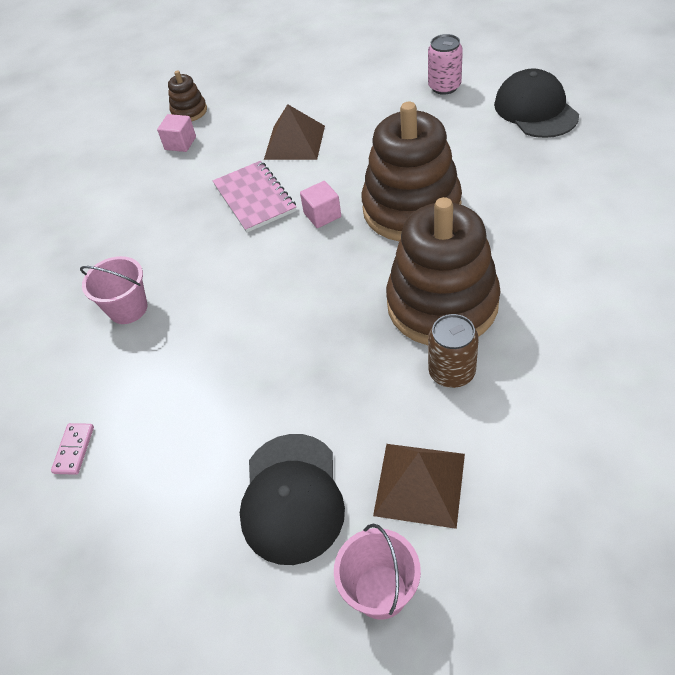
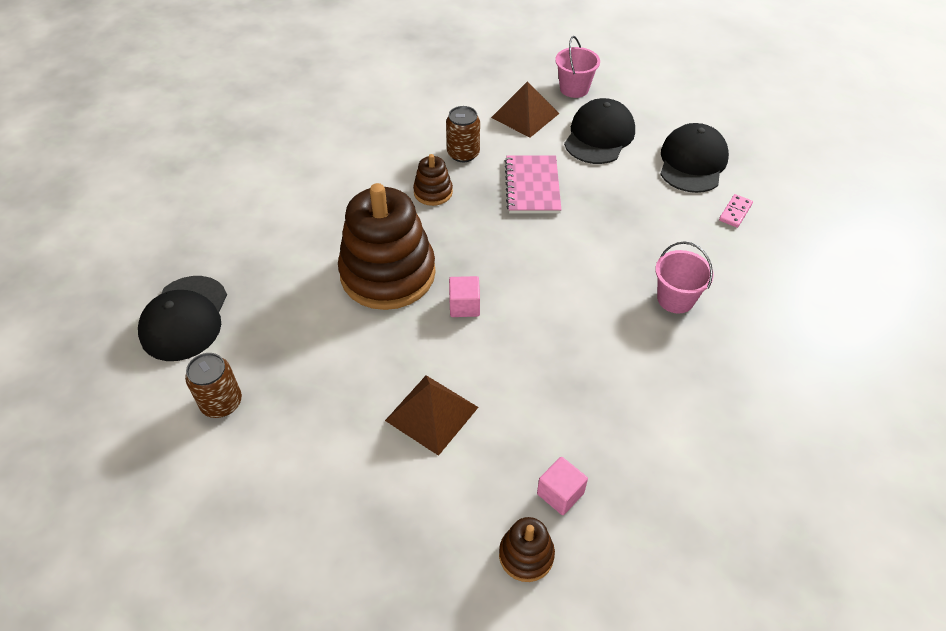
camera: 160 degrees left, 0 degrees up
(143, 513) = (692, 162): none -> black cap
(254, 198) = (514, 359): pink notebook -> pink notebook (532, 186)
(442, 304) = (433, 192): brown stacking toy -> brown stacking toy, size x0.45
(444, 87) = (221, 403): pink can -> brown can

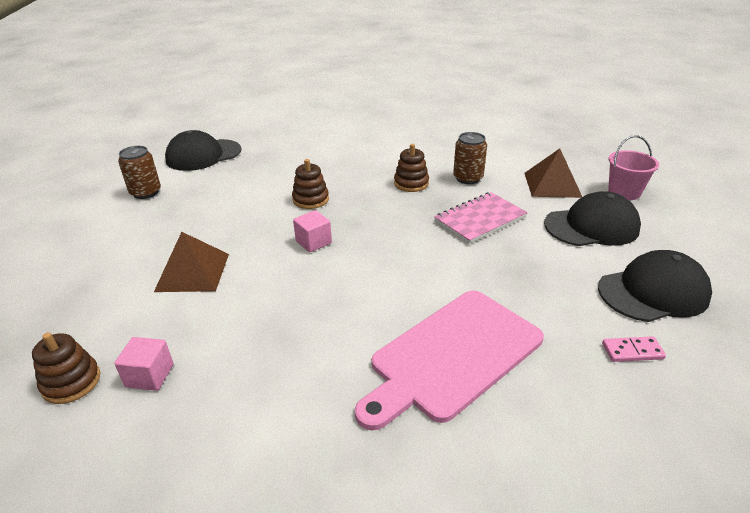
camera: 55 degrees right, 15 degrees down
(388, 273) = (310, 199): brown stacking toy -> brown stacking toy, size x0.45
(675, 299) = (453, 356): pink bucket -> pink cutting board

